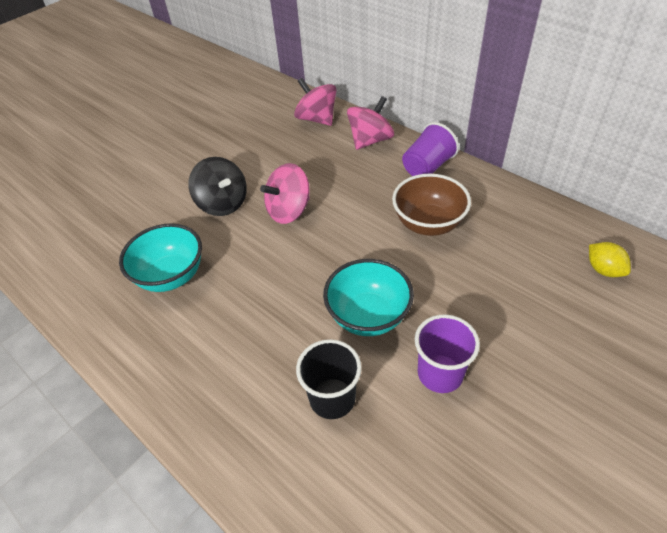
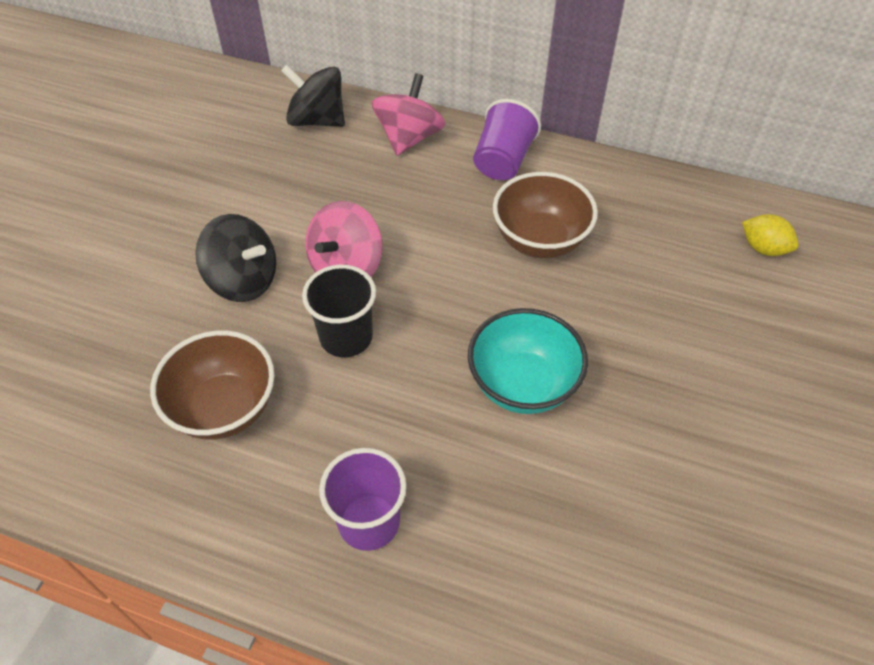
camera: 25 degrees left, 5 degrees up
(171, 276) = (224, 408): turquoise bowl -> brown bowl
(317, 119) = (317, 120): pink spinning top -> black spinning top
(332, 398) = (529, 504): black cup -> black cup (346, 337)
(440, 373) = (640, 431): purple cup -> purple cup (369, 522)

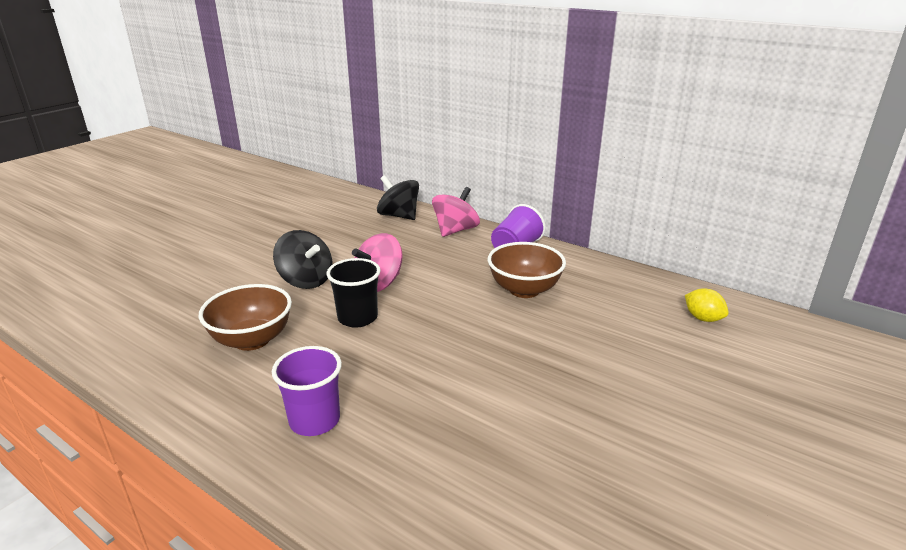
camera: 15 degrees right, 25 degrees down
(522, 385) = (474, 363): turquoise bowl -> none

